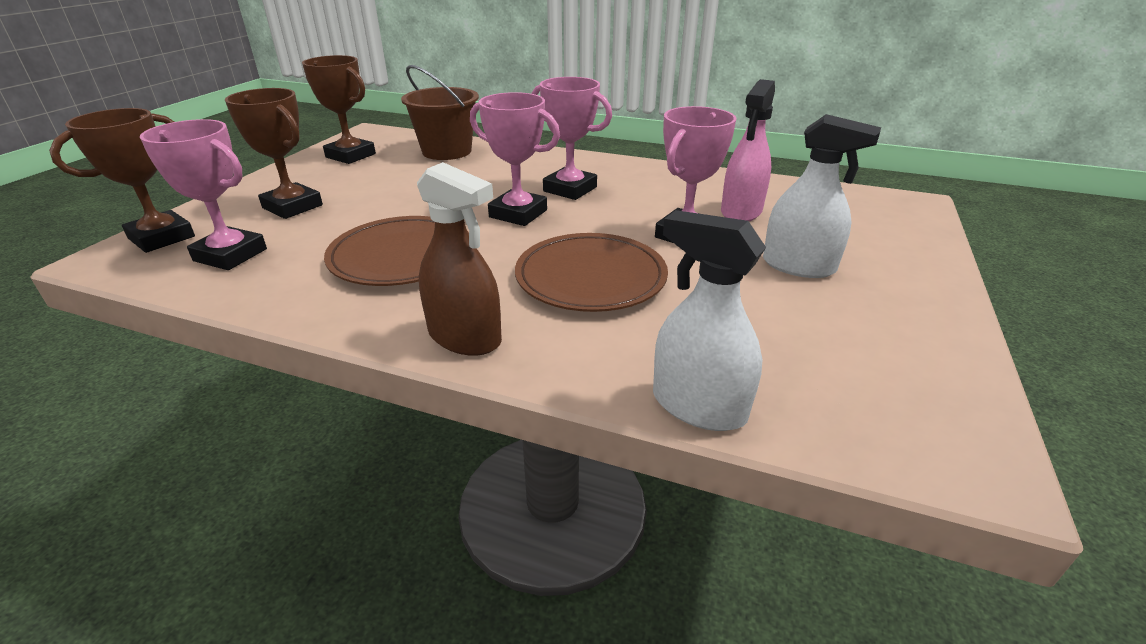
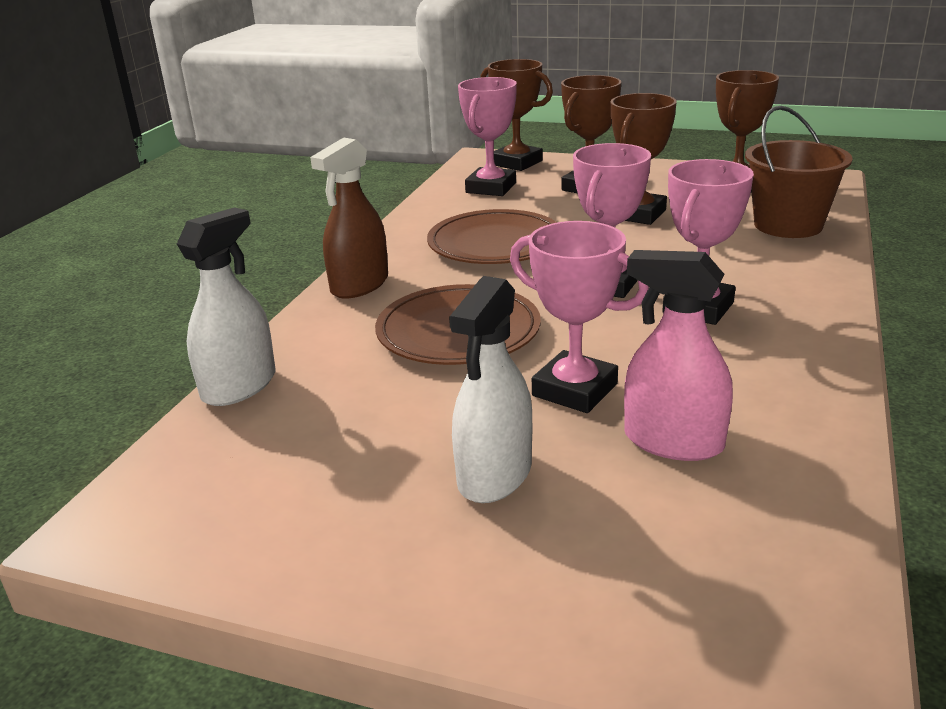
camera: 90 degrees right, 5 degrees down
(382, 192) = (637, 214): none -> brown trophy

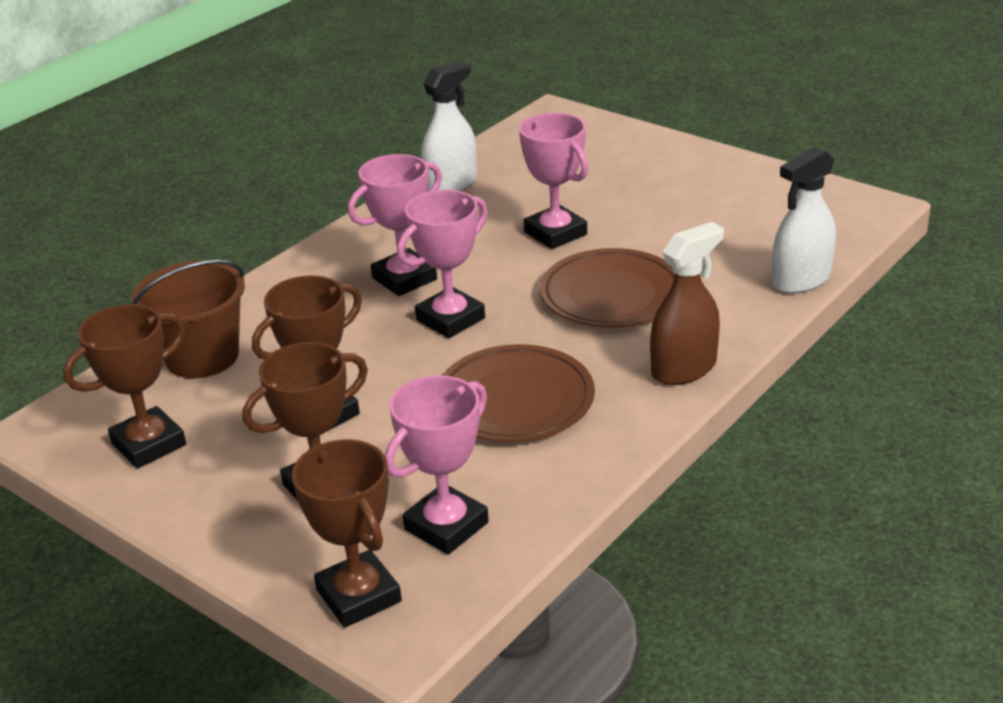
camera: 160 degrees left, 5 degrees up
(495, 475) = (638, 195): white spray bottle -> white spray bottle (451, 184)
(673, 442) = (523, 195): pink spray bottle -> none

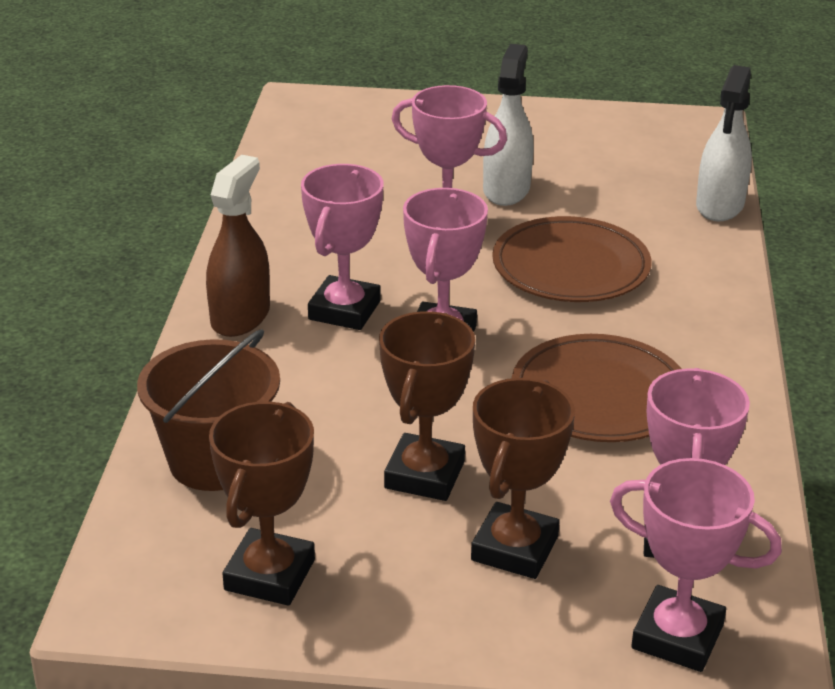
camera: 35 degrees left, 0 degrees up
(359, 595) = (677, 636): brown trophy -> pink trophy
(451, 184) = (278, 200): white spray bottle -> white spray bottle (506, 190)
(684, 368) = (714, 316): brown spray bottle -> brown spray bottle (240, 317)

